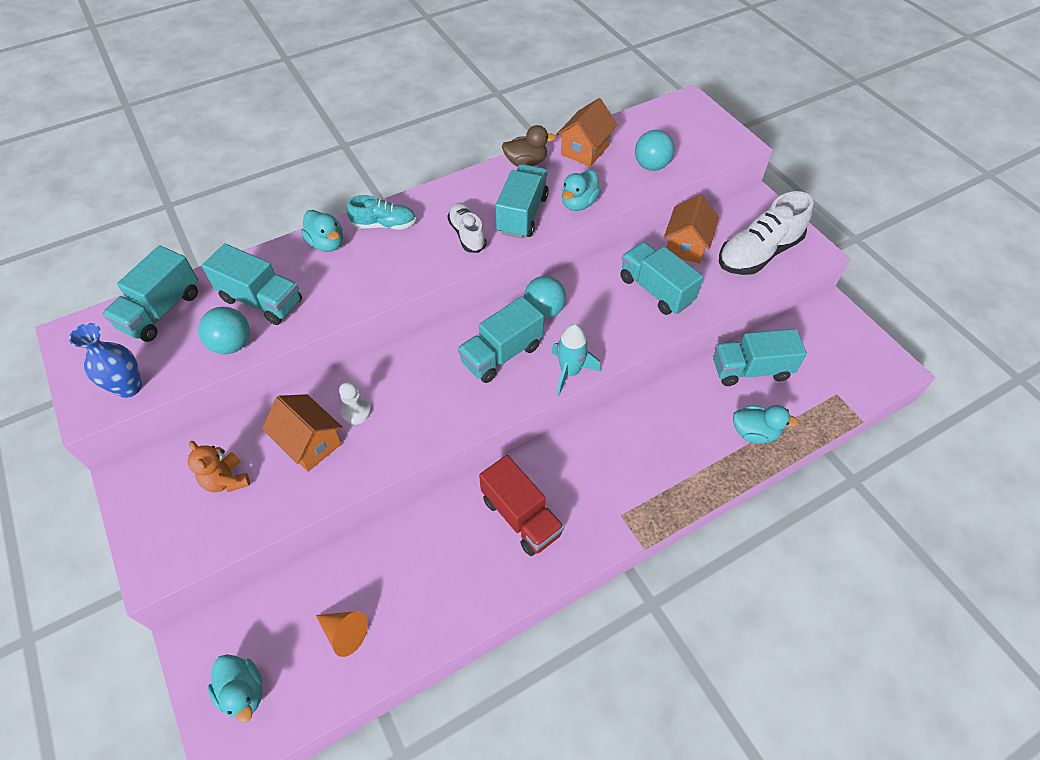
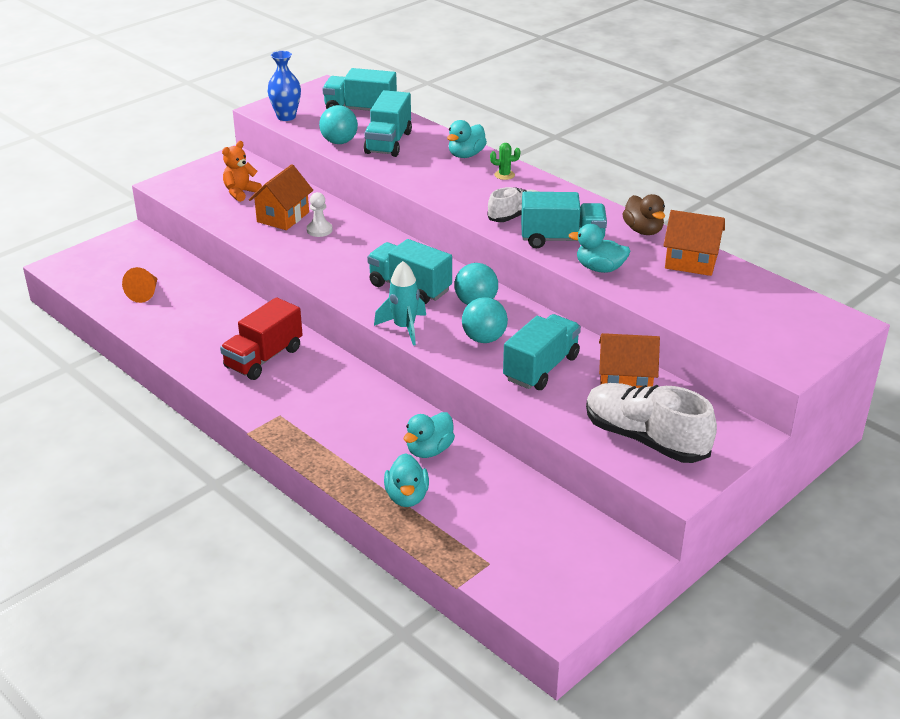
camera: 75 degrees right, 20 degrees down
(243, 692) = (97, 263): turquoise duck -> turquoise duck (429, 450)
(384, 225) = (504, 175): turquoise shoe -> green cactus
(651, 166) = (695, 307): turquoise ball -> turquoise ball (484, 339)
(750, 369) = (496, 489): turquoise truck -> none

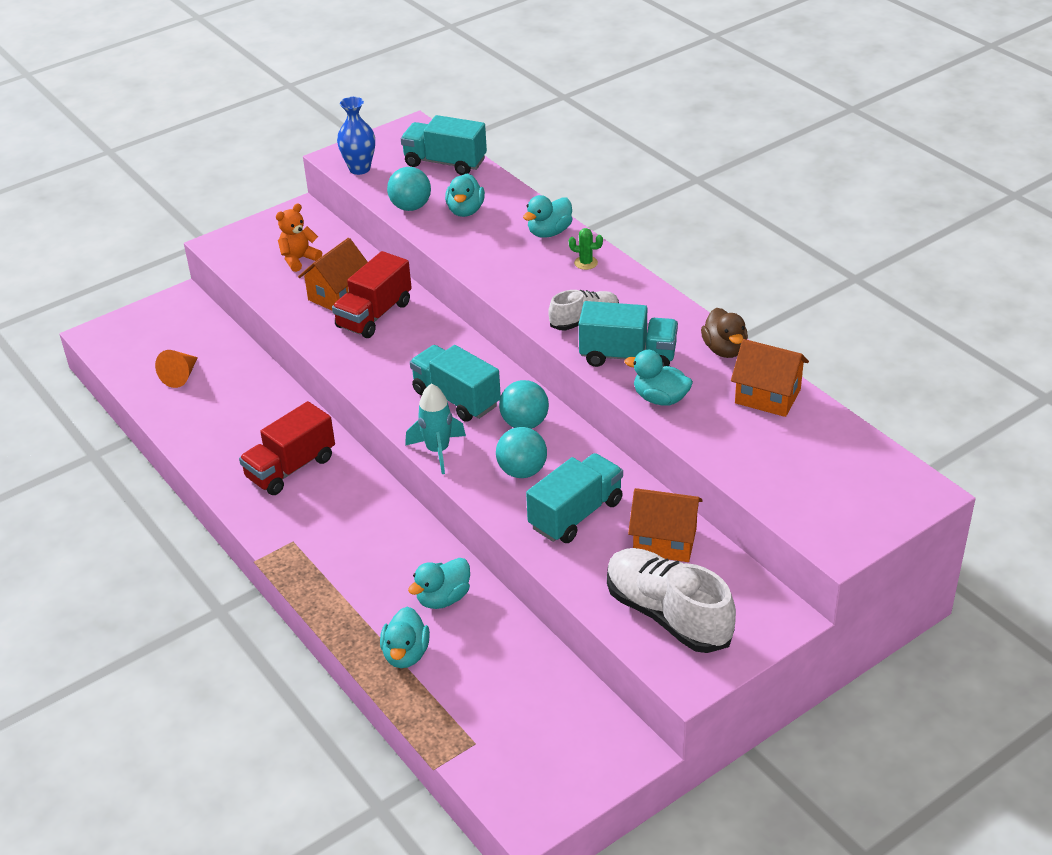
camera: 10 degrees right, 5 degrees up
(319, 230) = (374, 315): white pawn -> red truck
(388, 143) = (465, 211): turquoise truck -> turquoise duck

